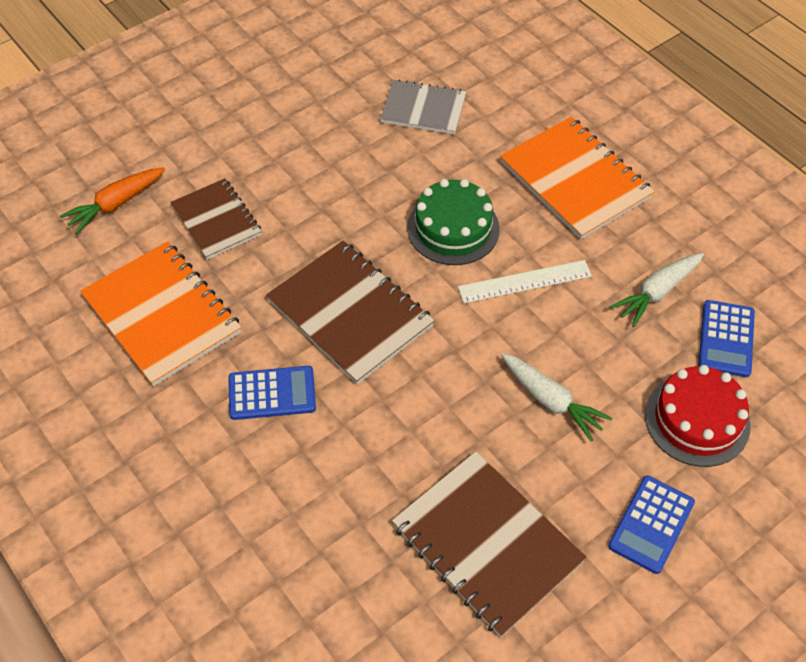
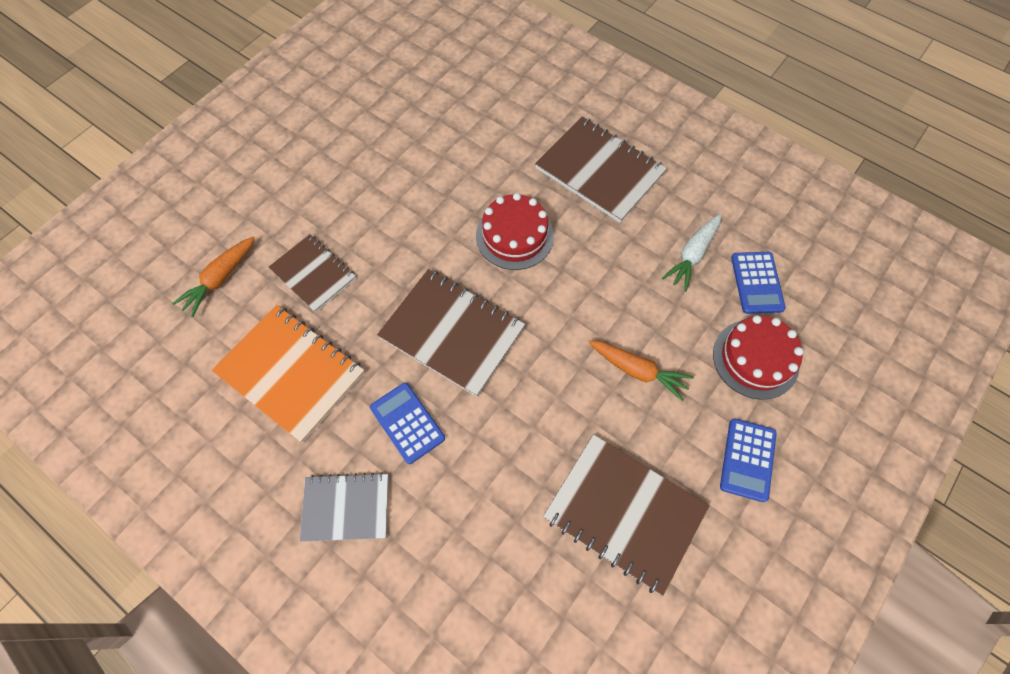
camera: 15 degrees left, 10 degrees up
(272, 393) = (407, 423): blue calculator -> blue calculator turned 105 degrees counterclockwise
(423, 109) = (459, 134): grey notebook -> grey notebook (346, 508)
(453, 228) = (514, 236): green cake -> red cake
(524, 281) = (586, 270): white ruler -> none
(551, 401) = (638, 371): white carrot -> orange carrot
(575, 180) = (599, 171): orange notebook -> brown notebook

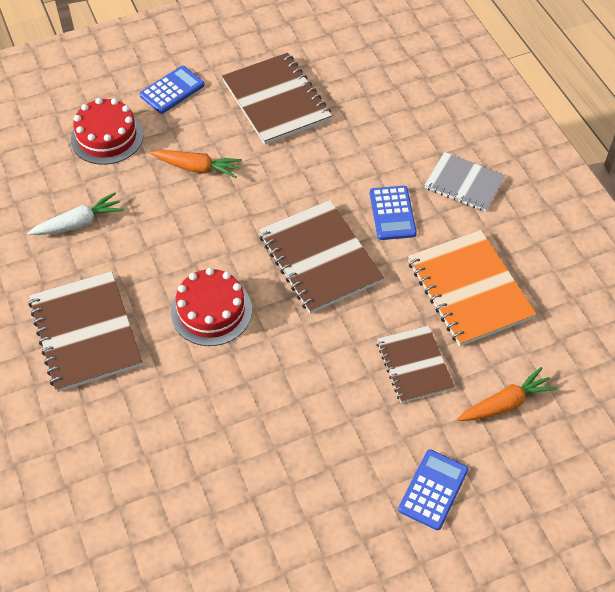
camera: 150 degrees left, 10 degrees down
(638, 371) = (197, 168): orange carrot -> orange carrot turned 135 degrees clockwise
(757, 283) = (51, 181): blue calculator -> blue calculator (433, 490)

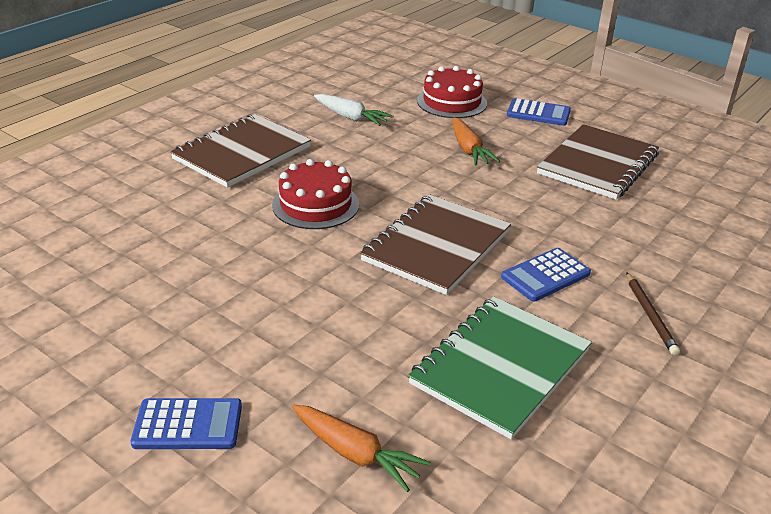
camera: 60 degrees right, 20 degrees down
(414, 365) = (354, 355): brown notebook -> none
(464, 183) = (650, 315): grey notebook -> brown pencil
(469, 289) = (500, 367): orange notebook -> green notebook

